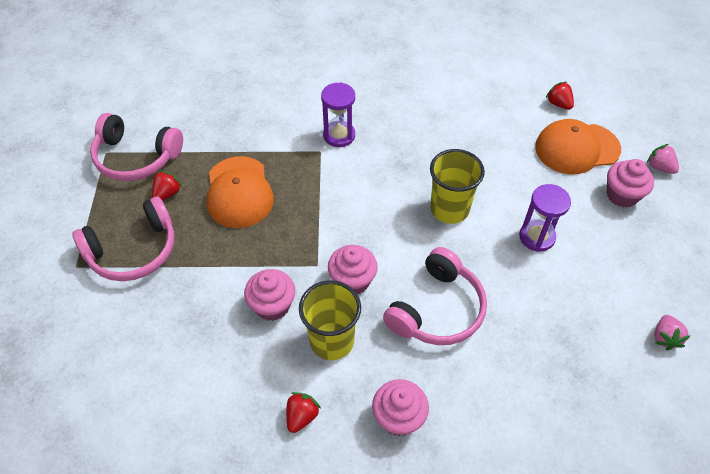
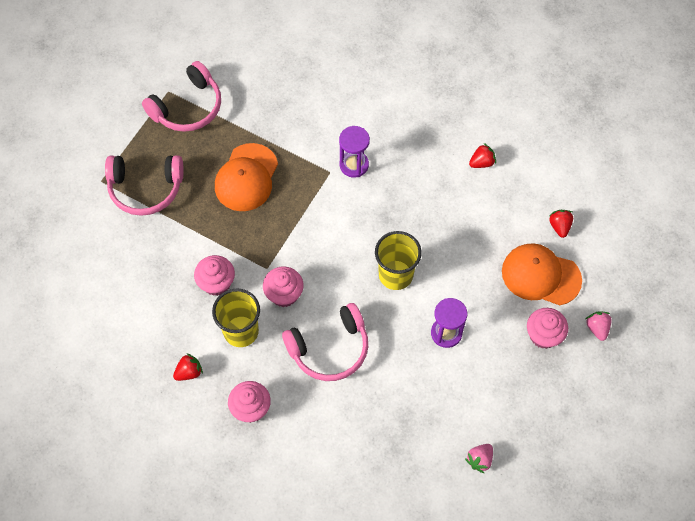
camera: 30 degrees right, 10 degrees up
(136, 157) = (188, 107): pink headphones -> pink headphones turned 90 degrees counterclockwise
(167, 193) = (194, 152): red strawberry -> red strawberry (482, 162)

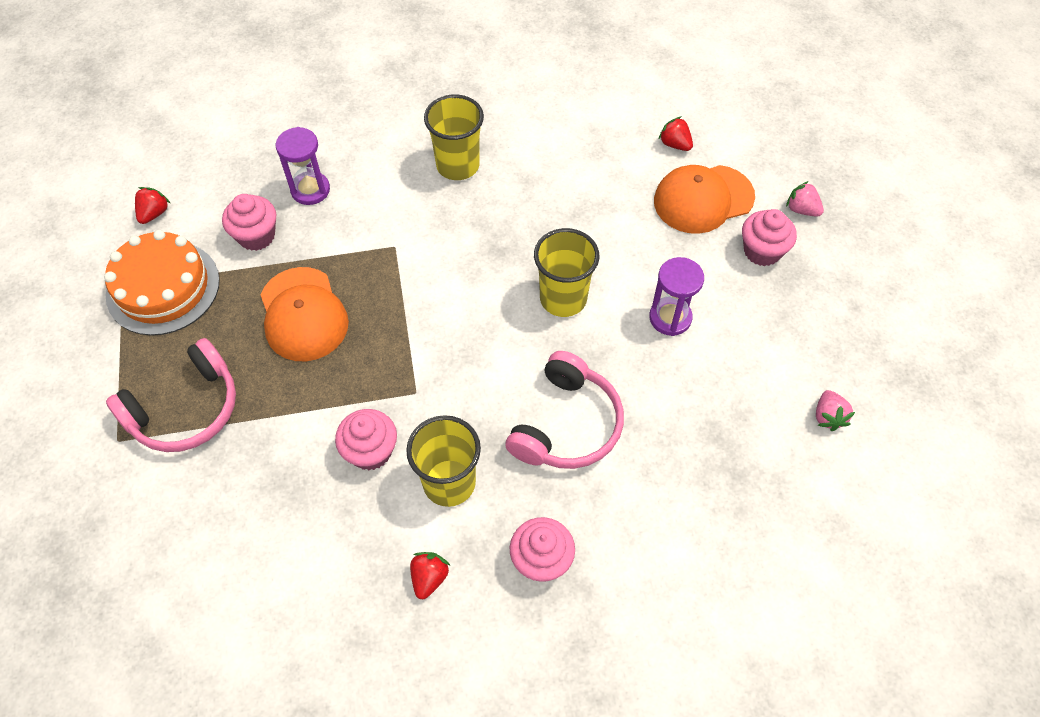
camera: 40 degrees left, 5 degrees down
(188, 107) = (163, 287): pink headphones -> orange cake
(284, 294) = (461, 405): pink cupcake -> pink cupcake (256, 236)
(354, 165) = (414, 222): purple hourglass -> purple hourglass (310, 190)
(411, 145) = (458, 165): none -> yellow cup
(482, 162) = (544, 136): red strawberry -> red strawberry (154, 213)

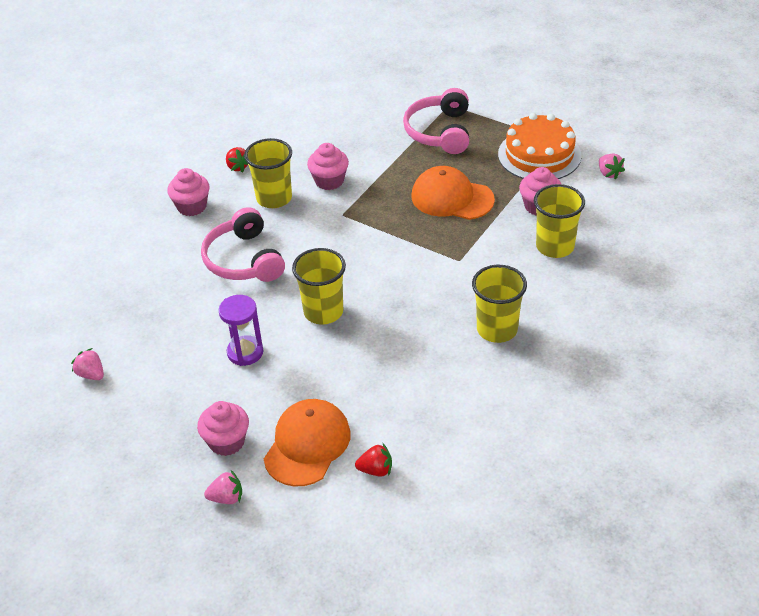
camera: 135 degrees right, 15 degrees down
(154, 213) = (609, 173): red strawberry -> pink strawberry
(310, 190) = (555, 247): purple hourglass -> yellow cup

